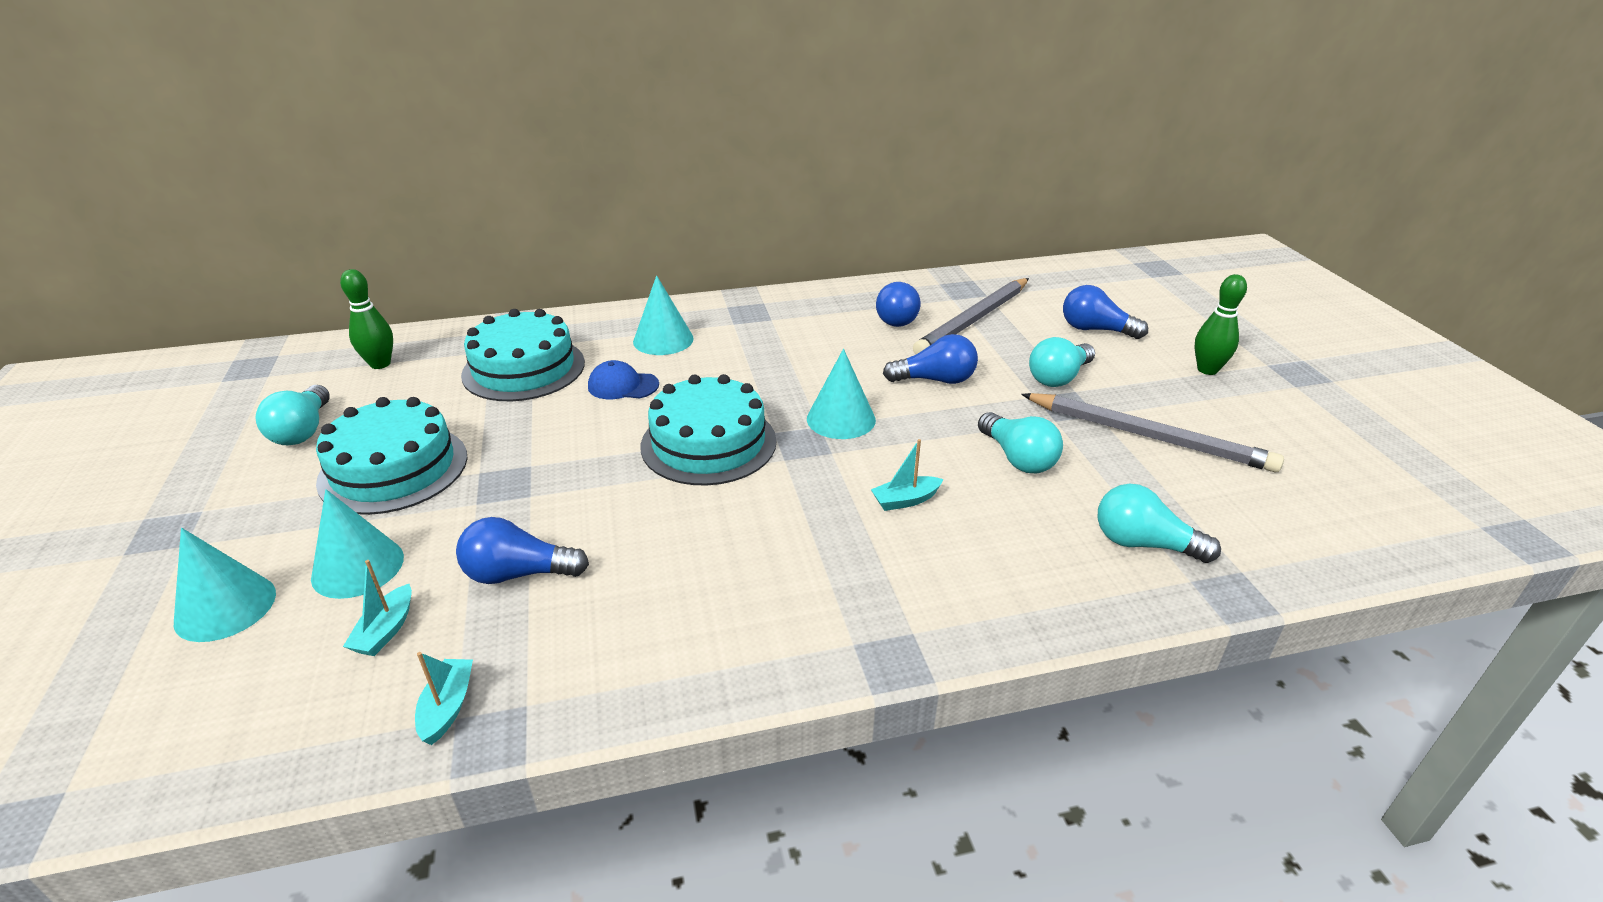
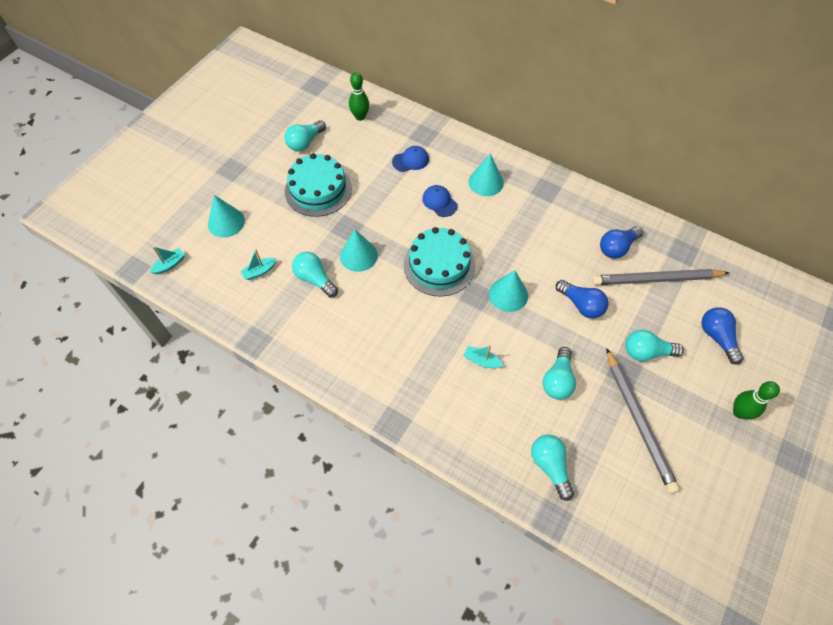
camera: 45 degrees right, 25 degrees up
(358, 567) = (272, 234): turquoise cone -> turquoise cone (358, 255)
(448, 707) = (252, 319): turquoise boat -> turquoise boat (170, 264)
(519, 574) = (315, 279): blue light bulb -> turquoise light bulb
(524, 369) = (410, 160): turquoise cake -> blue cap

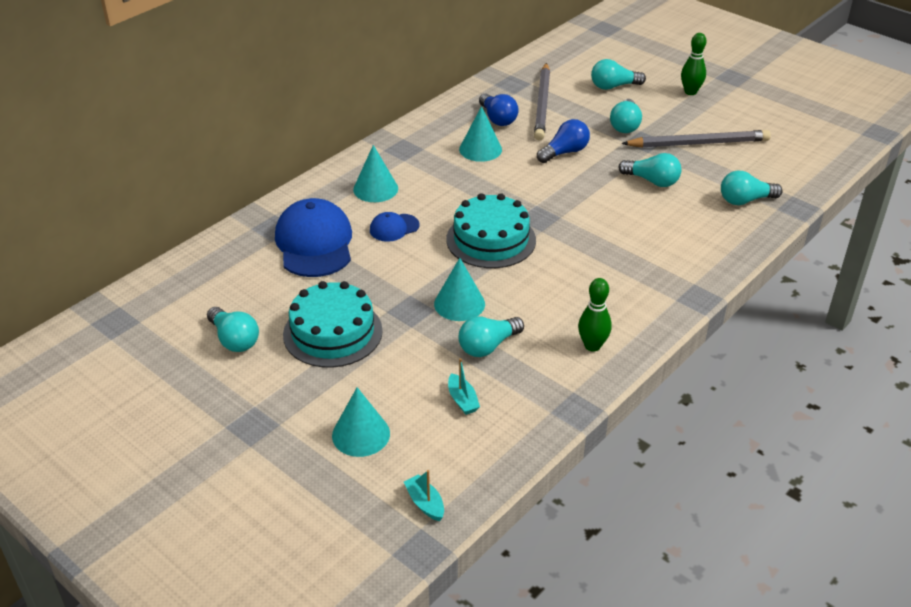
camera: 80 degrees left, 20 degrees down
(360, 117) = (209, 280): green bowling pin -> green bowling pin (592, 346)
(410, 160) = (314, 243): blue cap -> blue cap, size x2.04
(481, 360) = (624, 226): turquoise boat -> none
(508, 294) = (543, 196): turquoise cone -> turquoise cone (480, 149)
(717, 337) = (613, 86): blue light bulb -> turquoise light bulb

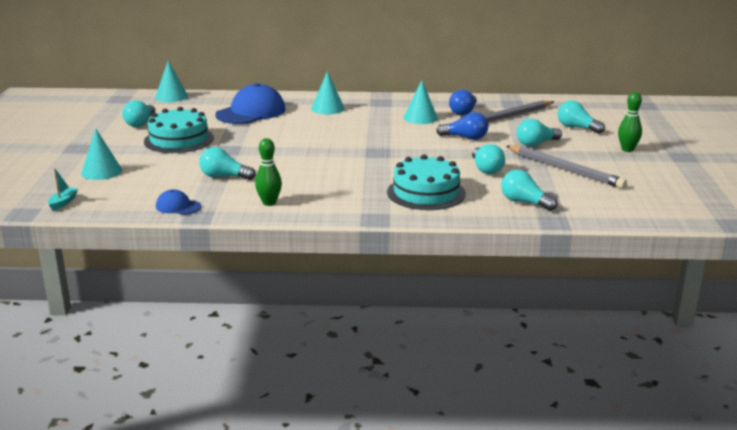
camera: 50 degrees right, 15 degrees down
(394, 228) = (298, 123): blue cap -> blue cap (178, 206)
(459, 304) = (253, 158): turquoise cone -> turquoise cone (171, 96)
(462, 400) = (164, 185): turquoise boat -> none
(491, 239) = (331, 147): turquoise cake -> turquoise cake (426, 193)

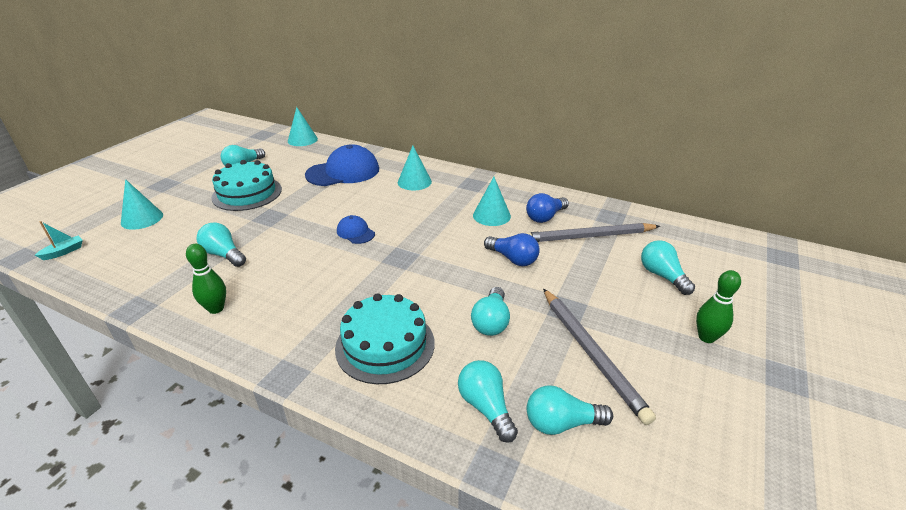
camera: 25 degrees right, 10 degrees up
(178, 206) = (136, 287): blue cap -> blue cap (355, 232)
(536, 144) = (589, 292): turquoise light bulb -> turquoise light bulb (561, 423)

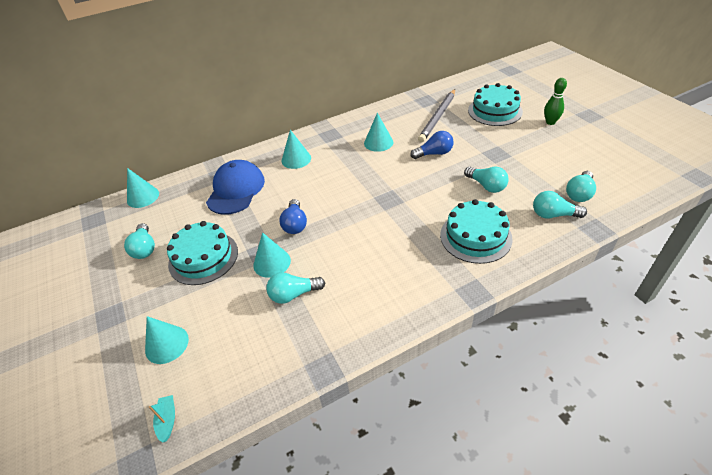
camera: 50 degrees left, 10 degrees up
(216, 308) = (368, 314): green bowling pin -> none
(259, 227) = (272, 262): none -> turquoise cone
(355, 232) = (335, 211): blue cap -> none
(545, 217) = (402, 123): blue light bulb -> blue light bulb (295, 224)
(591, 353) = (537, 162): grey pencil -> none
(662, 276) = (495, 111): turquoise light bulb -> turquoise cake

